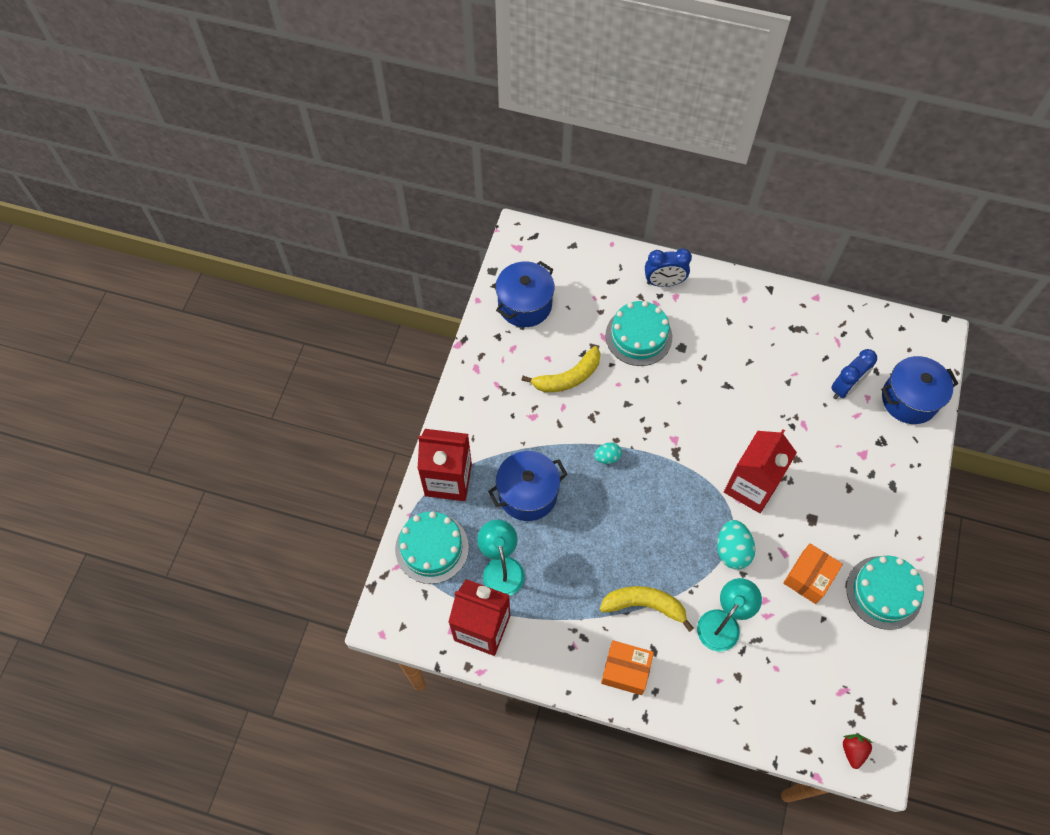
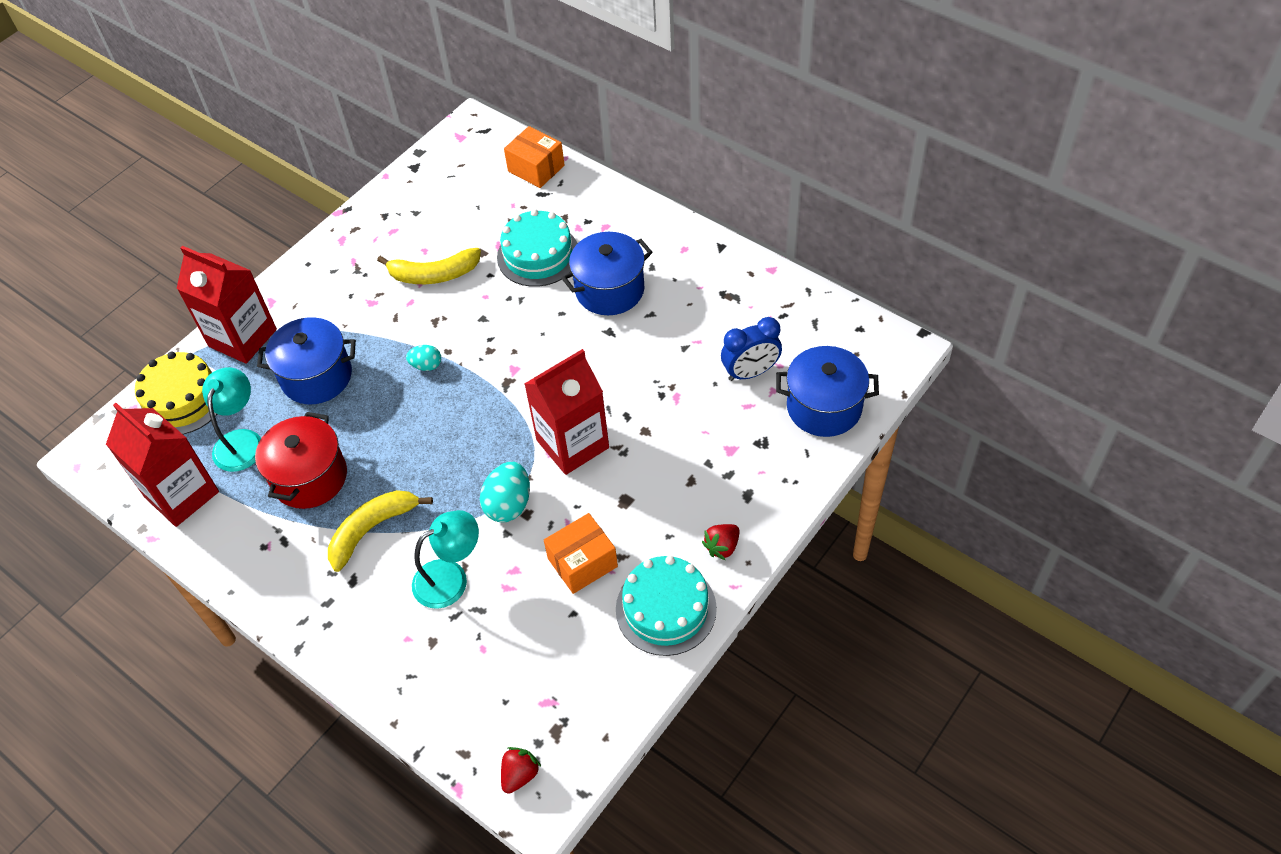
camera: 25 degrees right, 10 degrees down
(432, 548) = (182, 399): turquoise cake -> yellow cake
(525, 305) = (432, 193): blue pot -> blue pot (609, 290)
(573, 579) = (310, 477): none -> red pot
(625, 671) = (307, 591): orange box -> orange box (536, 168)
(644, 605) = (372, 529): yellow banana -> yellow banana turned 75 degrees counterclockwise
(664, 282) = (600, 209): blue clock -> none
(896, 532) = (722, 547): none -> red strawberry

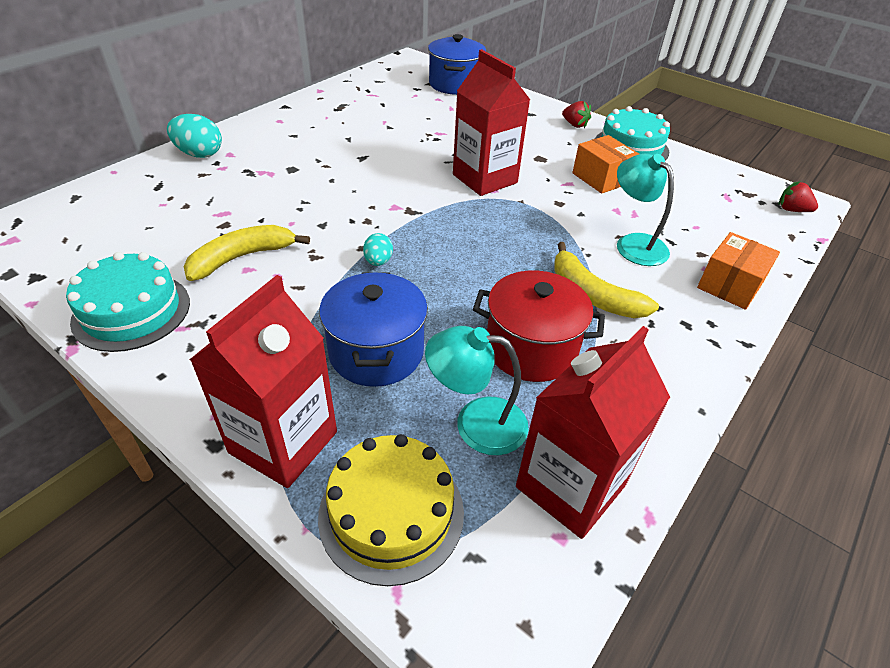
camera: 95 degrees left, 10 degrees down
(434, 274) = (242, 258): yellow banana -> yellow banana turned 120 degrees counterclockwise
(508, 504) = (551, 212): turquoise egg -> turquoise egg (199, 154)
(536, 168) = (115, 188): orange box -> orange box (730, 285)
(538, 255) = (247, 190): turquoise cake -> turquoise cake (132, 311)
(609, 290) = (312, 155): blue pot -> none
(750, 372) = (420, 105): blue clock -> none

